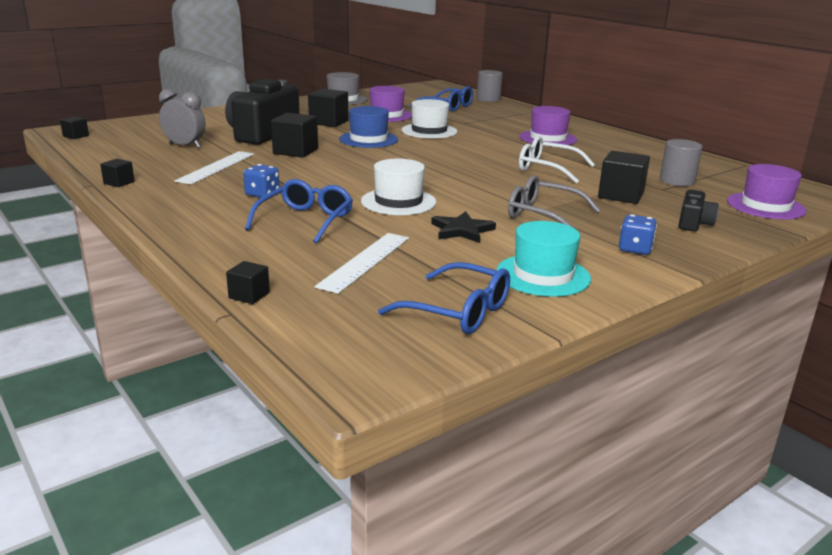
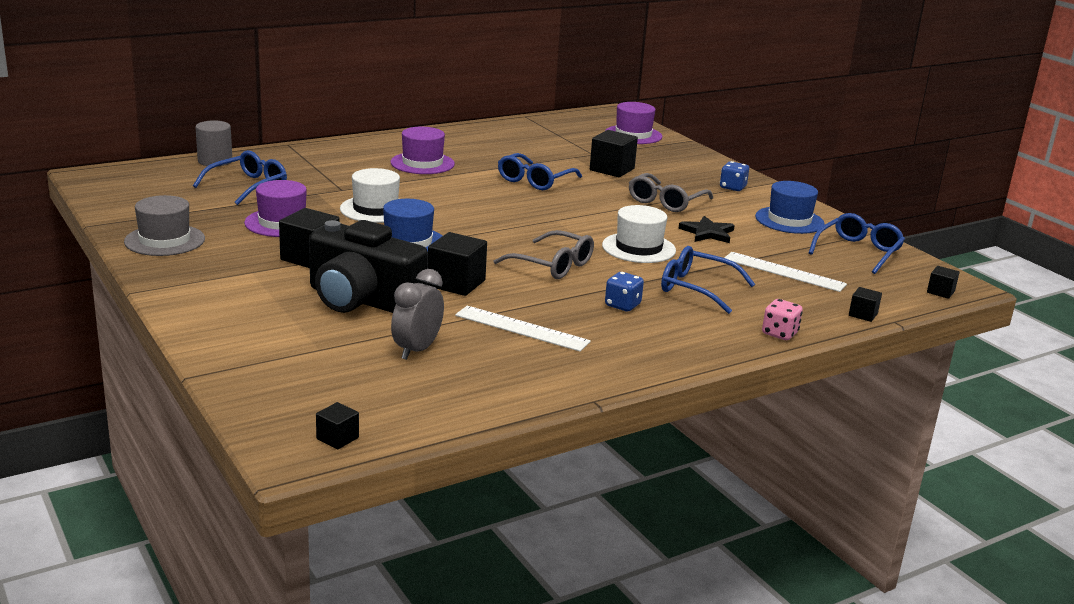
camera: 85 degrees left, 0 degrees up
(119, 183) = (586, 384): black cube -> black cube (940, 292)
(200, 249) = (779, 333): none -> pink dice
(342, 174) = (552, 265): none -> grey glasses
(543, 275) = (789, 220): turquoise hat -> blue hat
(548, 169) = (535, 180): white glasses -> blue glasses
(677, 181) = (571, 145): grey cylinder -> none
(693, 223) = (675, 162): black camera -> none

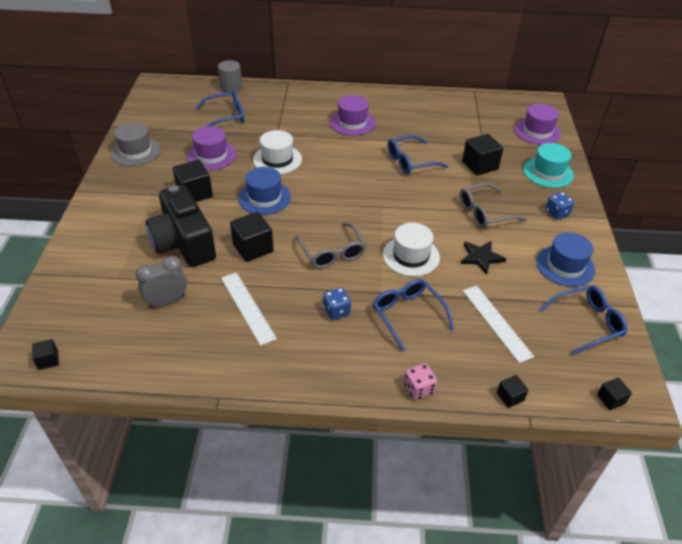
camera: 35 degrees right, 20 degrees up
(685, 161) = (548, 172): none -> turquoise hat

